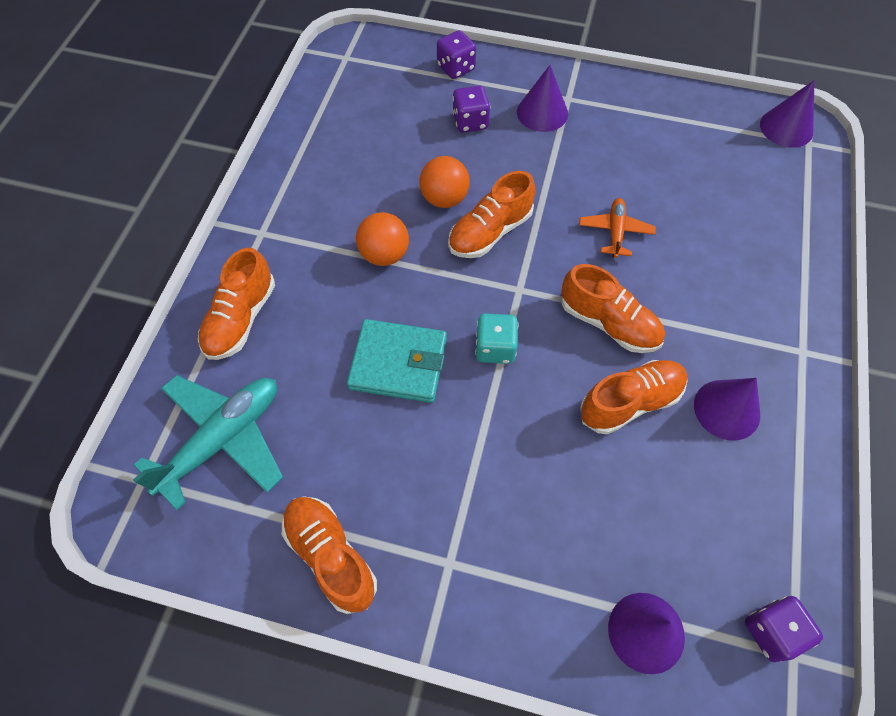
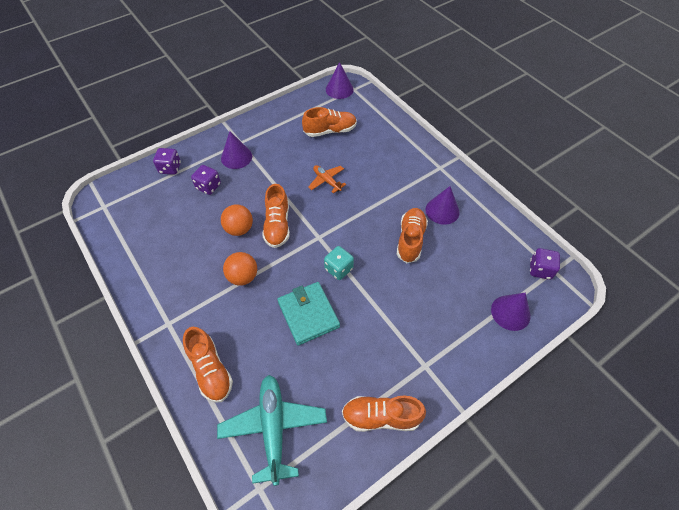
camera: 50 degrees left, 5 degrees down
(398, 363) = (308, 314): turquoise wallet -> turquoise wallet turned 75 degrees counterclockwise
(608, 323) = (367, 218): orange shoe -> orange shoe (330, 131)

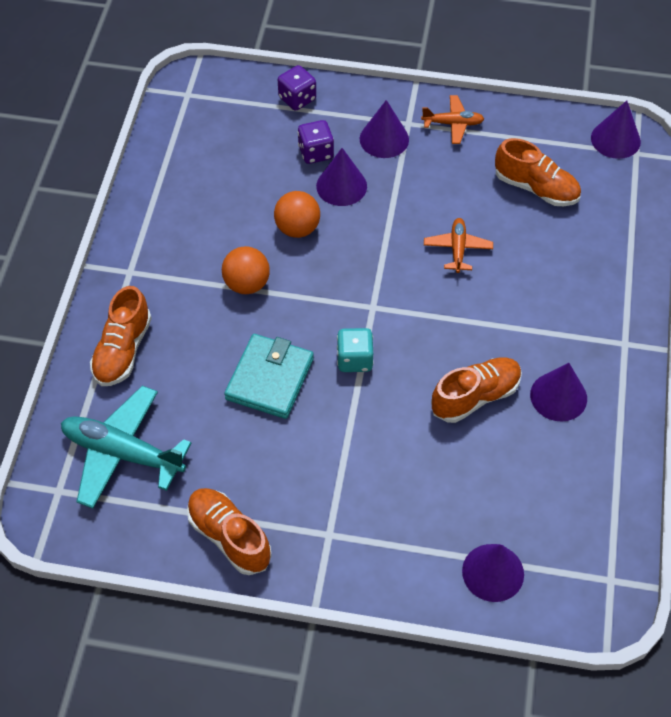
camera: 45 degrees right, 0 degrees up
(239, 193) = (341, 186): none -> purple cone
(262, 129) = (452, 124): none -> orange plane
(273, 428) = (123, 453): turquoise plane -> turquoise plane turned 105 degrees counterclockwise
(277, 225) = (342, 257): orange shoe -> none
(540, 270) = (594, 564): purple dice -> none

